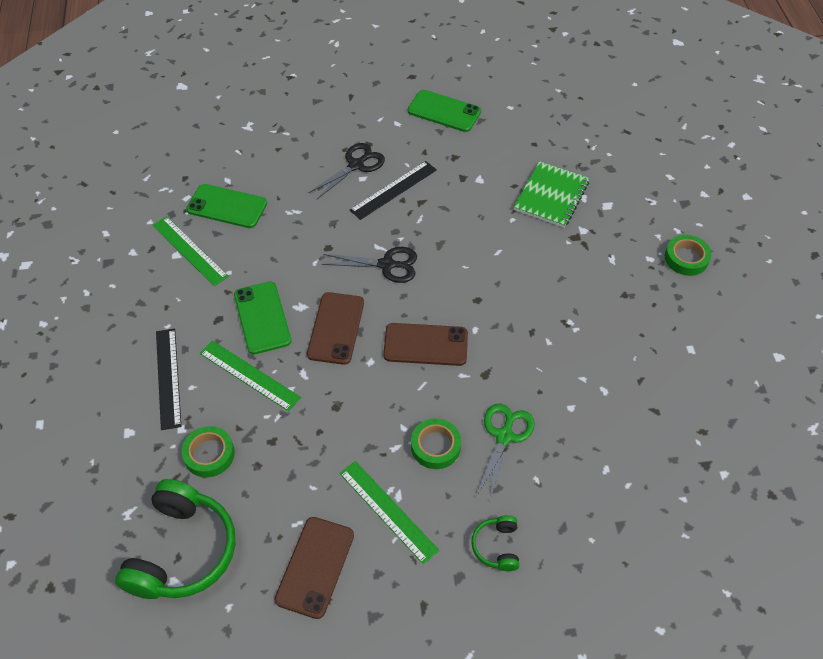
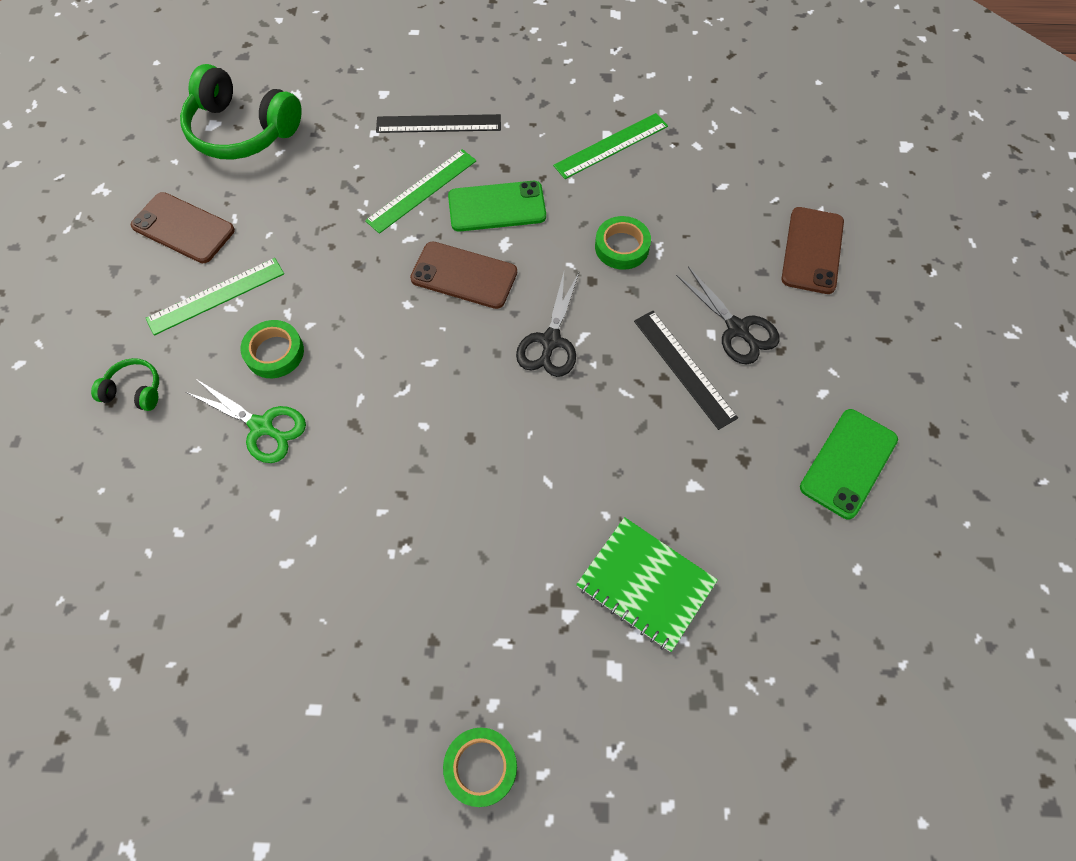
camera: 100 degrees right, 10 degrees up
(209, 454) = (336, 153): green tape -> green tape (622, 247)
(227, 206) = (677, 183): green phone -> none
(425, 345) = (415, 365): brown phone -> brown phone (812, 250)

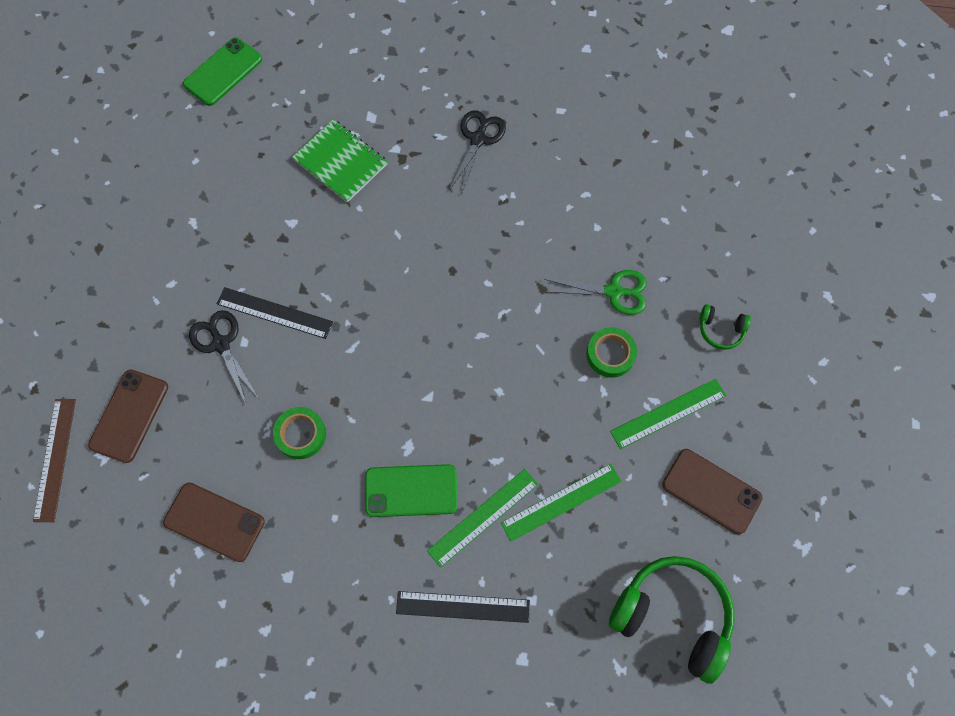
camera: 175 degrees left, 5 degrees up
(262, 427) = (613, 292): green scissors -> green scissors turned 150 degrees clockwise
(464, 275) = (448, 416): brown phone -> brown phone (214, 522)
(481, 767) = (459, 75): green tape -> none
(550, 341) = (379, 345): black scissors -> black scissors (478, 139)
(611, 146) = (286, 559): green ruler -> green ruler (561, 502)
(684, 368) = (274, 313): black ruler -> black ruler turned 45 degrees counterclockwise
(848, 463) = (173, 229): green phone -> green phone (223, 72)
(872, 207) = (55, 459): none -> brown ruler

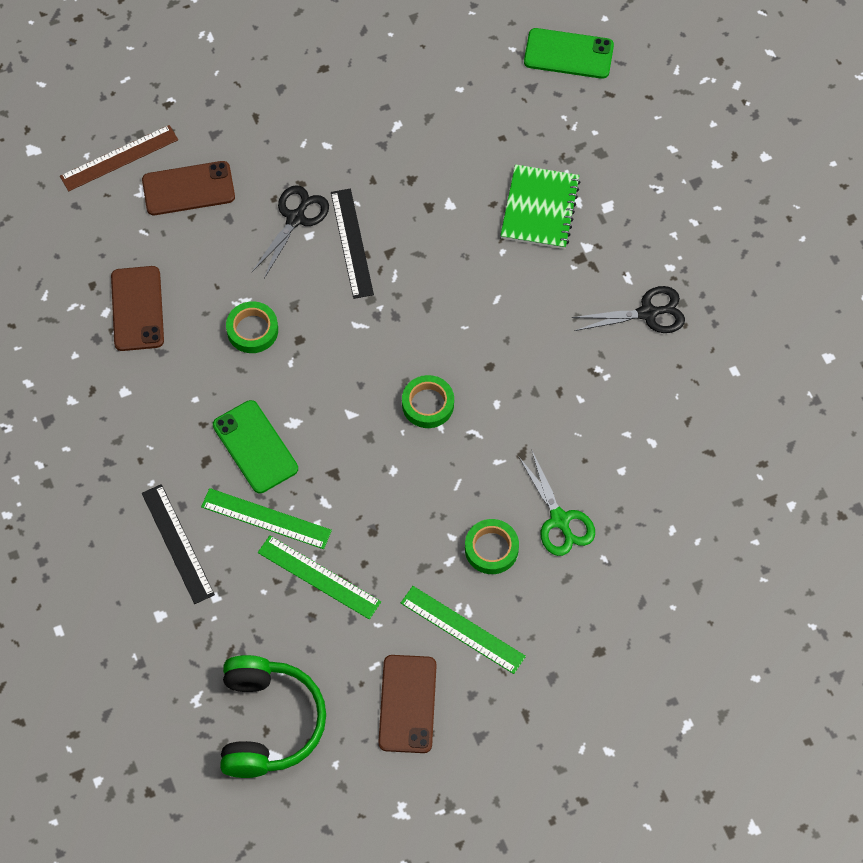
camera: 60 degrees right, 5 degrees down
(457, 333) = (428, 404): none -> green tape
(720, 330) = (581, 638): green headphones -> none

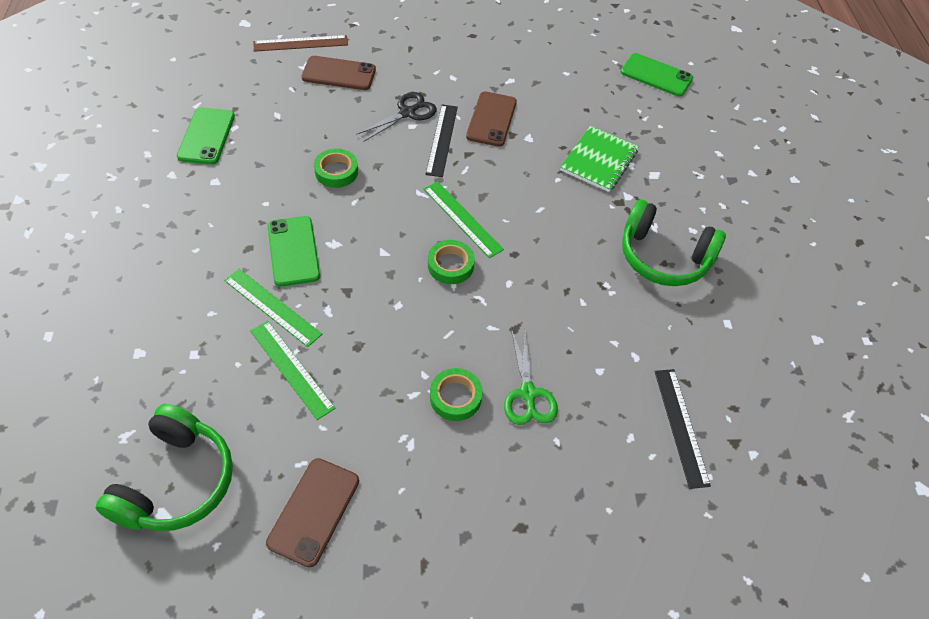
camera: 15 degrees right, 10 degrees down
(81, 335) = (206, 136): none -> green phone
(137, 309) = (258, 132): brown phone -> brown phone (491, 119)
(177, 543) = (188, 301): black ruler -> black ruler (681, 426)
(462, 629) = (398, 459): green ruler -> green ruler (462, 219)
(647, 313) = (663, 257): black scissors -> green headphones

